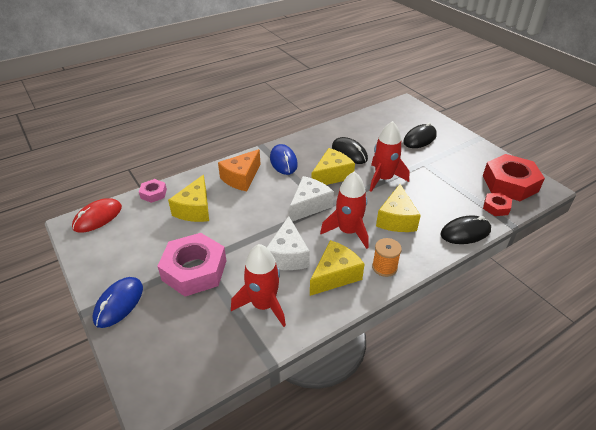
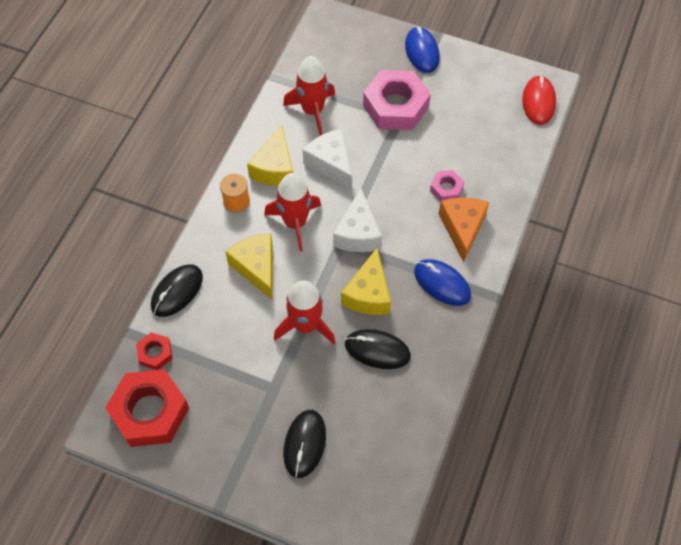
camera: 145 degrees right, 20 degrees up
(153, 194) = (525, 155): pink nut -> pink nut (446, 189)
(195, 209) = (463, 162): yellow cheese -> none

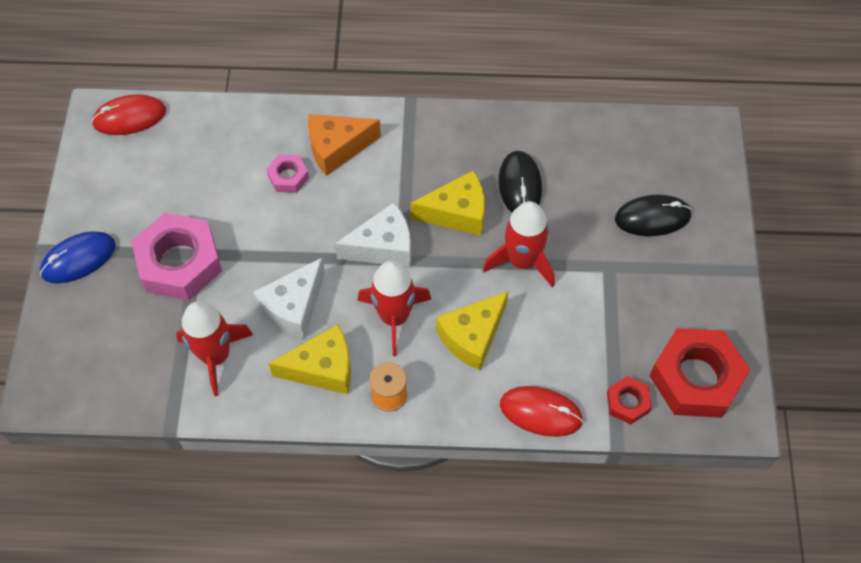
camera: 110 degrees left, 0 degrees up
(177, 291) = (540, 412): black mouse -> red mouse
(442, 283) = (415, 149): blue mouse -> none

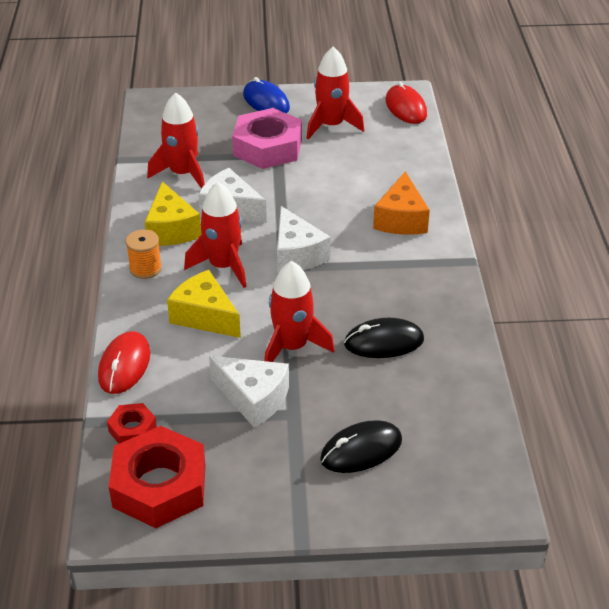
camera: 85 degrees right, 20 degrees down
(149, 194) = (331, 126): none -> red rocket
(288, 177) = (363, 194): pink nut -> none
(337, 148) = (401, 219): orange cheese -> orange cheese turned 150 degrees counterclockwise
(457, 213) = (342, 299): yellow cheese -> none
(589, 297) = (253, 398): none -> white cheese
(652, 217) = (361, 450): black mouse -> black mouse turned 75 degrees clockwise

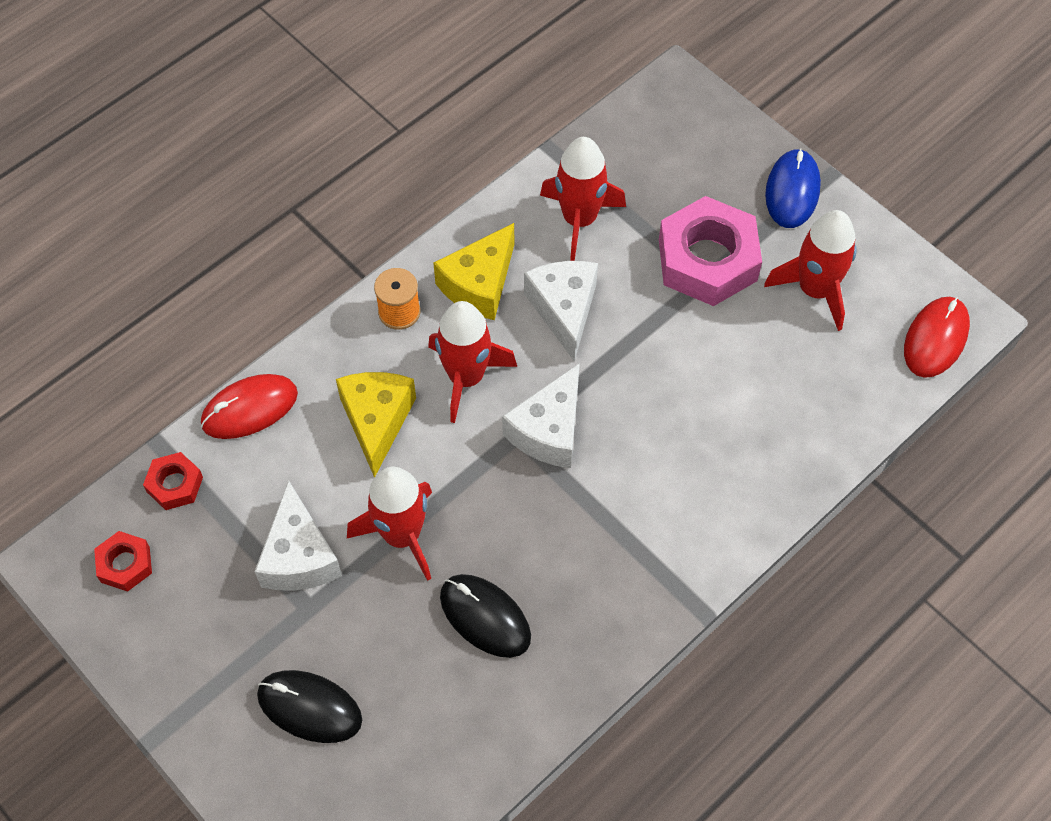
camera: 50 degrees right, 20 degrees up
(159, 486) = (125, 564): red nut -> red nut, size x0.49
(401, 219) = (709, 488): orange cheese -> none

